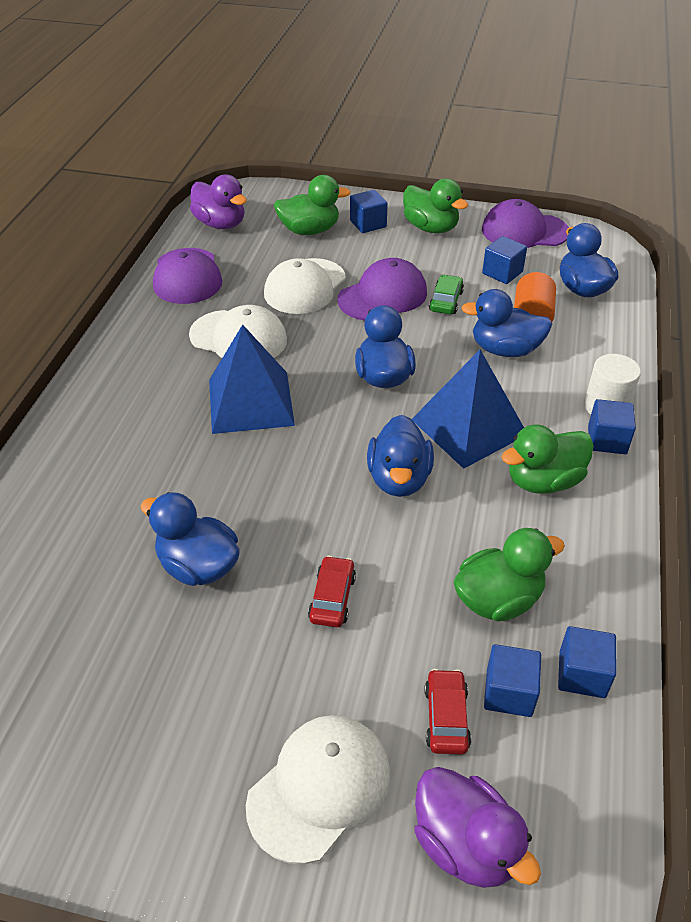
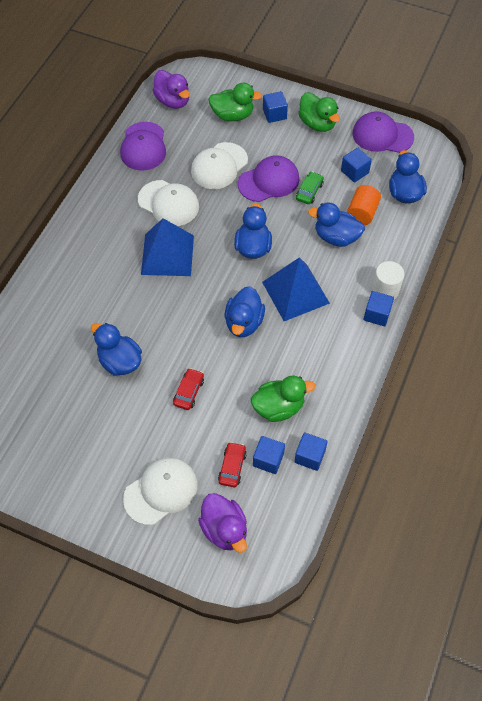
camera: 10 degrees right, 15 degrees up
(543, 481) = (328, 337): green duck -> none

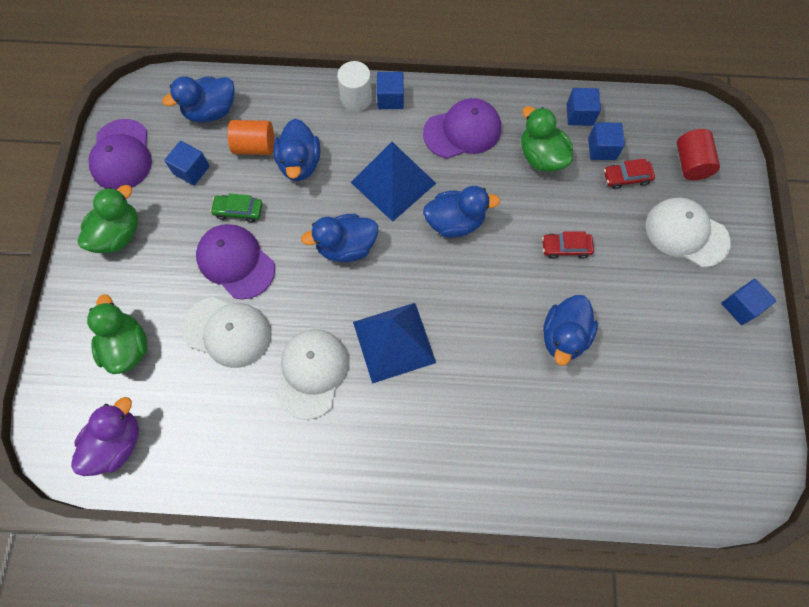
camera: 110 degrees left, 10 degrees up
(143, 146) = (220, 449): purple cap -> purple cap (462, 131)
(224, 529) = (690, 163): purple duck -> red cylinder
(274, 114) = (113, 292): blue cube -> blue cube (740, 306)

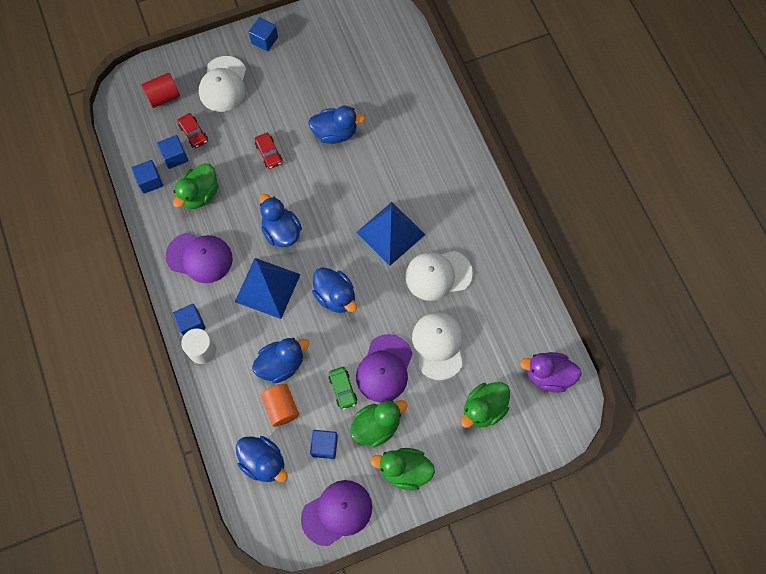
camera: 115 degrees left, 0 degrees up
(180, 227) = (376, 426): none -> green duck
(462, 131) = (199, 257): purple cap -> purple cap turned 150 degrees clockwise

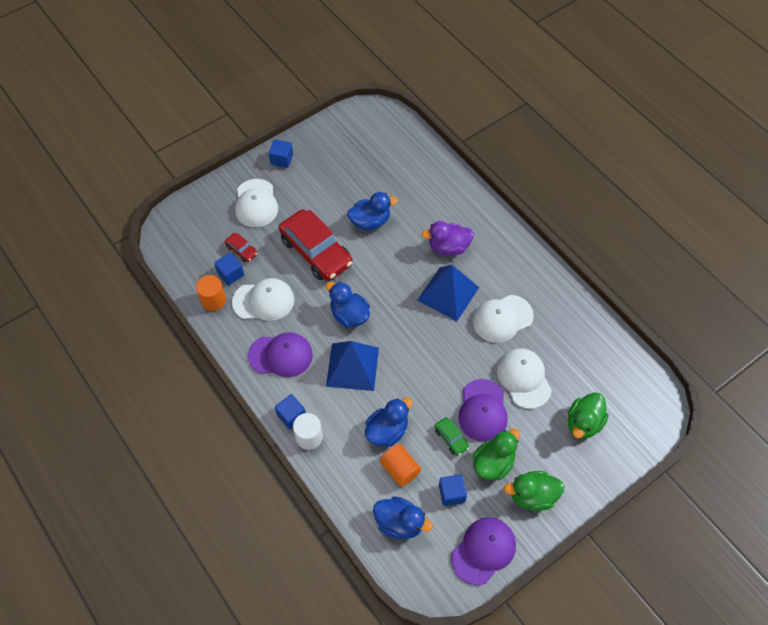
camera: 15 degrees left, 10 degrees down
(150, 181) = (213, 300): blue cube -> orange cylinder
(163, 97) = (204, 226): red cylinder -> none
(199, 194) = (263, 301): green duck -> white cap
(269, 153) = (316, 251): red car -> red car, size x2.33
(335, 296) = (417, 359): blue duck -> none
(548, 375) = (629, 380): purple duck -> purple duck (448, 247)

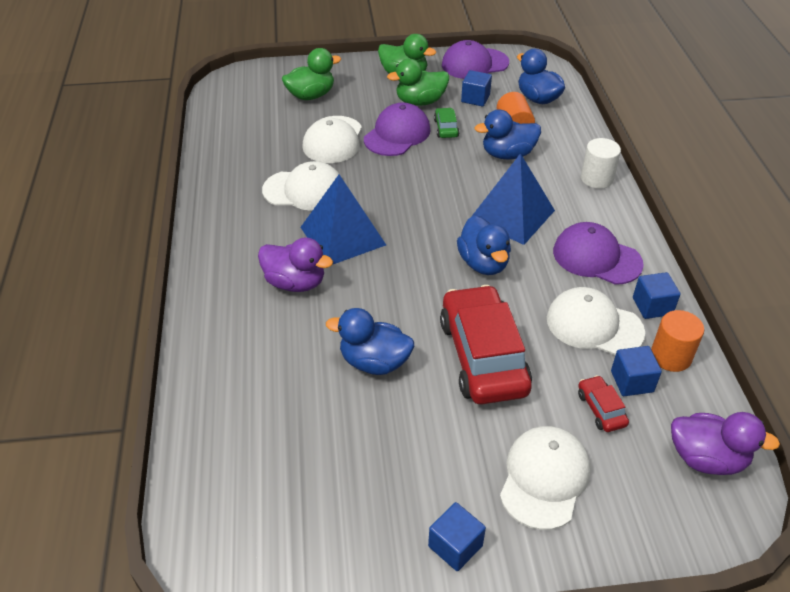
camera: 150 degrees left, 15 degrees down
(181, 248) = (706, 458): none -> purple duck
(291, 416) = (609, 201): blue cube -> blue cube (652, 306)

